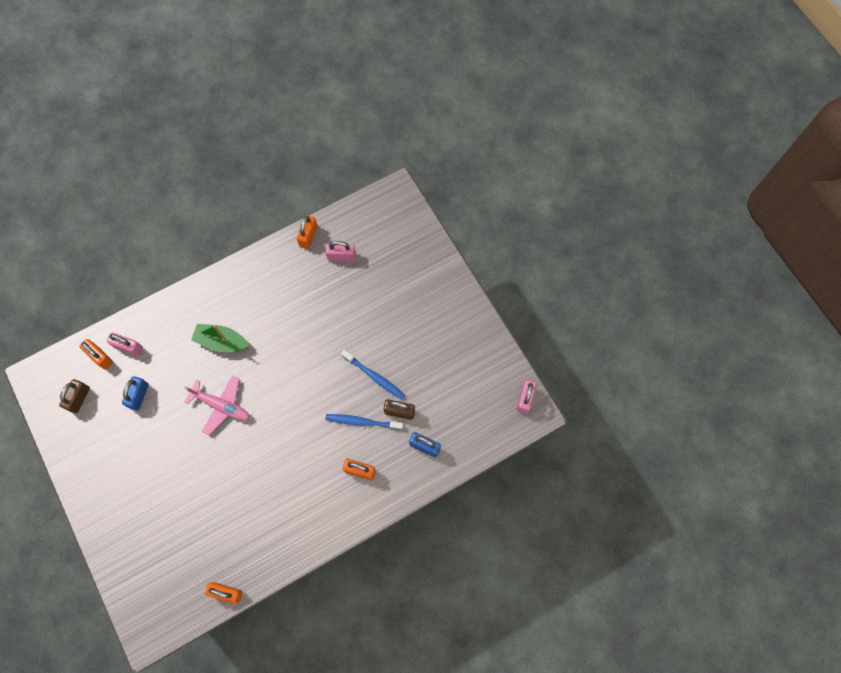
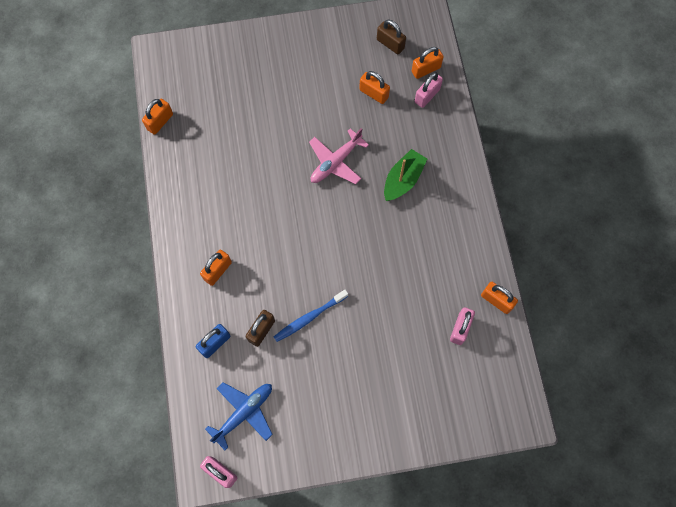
camera: 110 degrees right, 0 degrees up
(139, 396) = (374, 93): blue padlock -> orange padlock
(362, 422) = (266, 289): blue toothbrush -> none
(472, 399) = (244, 412): none -> blue plane

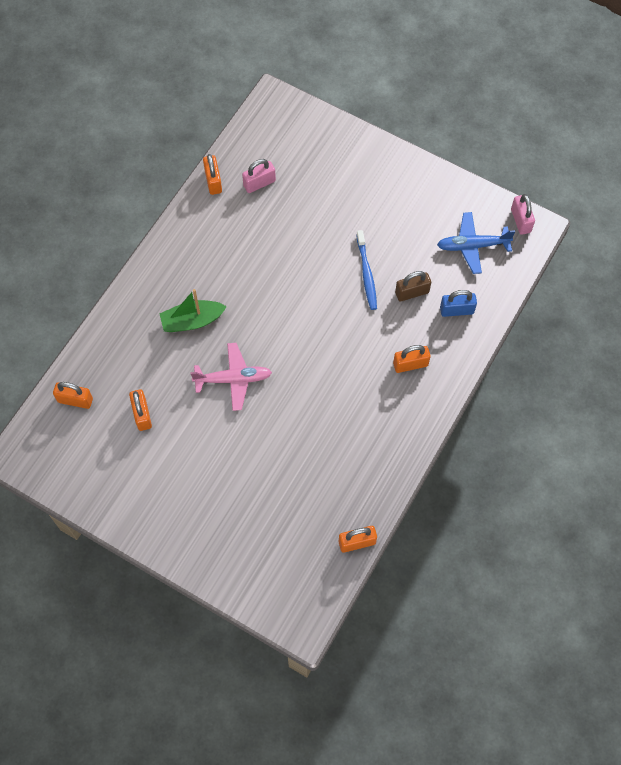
camera: 140 degrees left, 5 degrees down
(309, 318) = (366, 274): blue toothbrush -> blue toothbrush turned 75 degrees clockwise
(390, 44) = (80, 450): brown padlock -> none
(427, 96) = (99, 376): pink padlock -> none

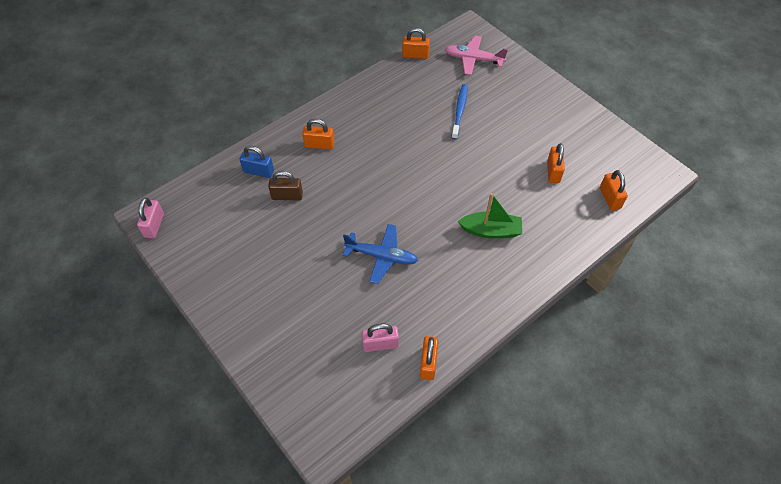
camera: 160 degrees left, 10 degrees down
(75, 400) = (610, 198): orange padlock -> orange padlock turned 45 degrees clockwise
(233, 379) = (468, 175): pink plane -> pink plane (473, 59)
(366, 274) = (318, 222): blue toothbrush -> blue toothbrush (459, 111)
(472, 246) = (211, 217): blue plane -> blue plane (381, 256)

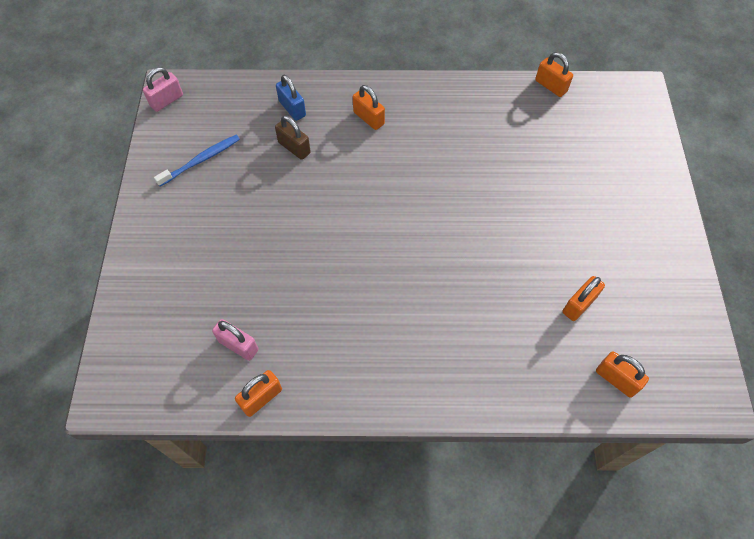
camera: 40 degrees right, 5 degrees up
(381, 256) = (320, 264): blue plane -> none
(459, 111) = (540, 172): blue toothbrush -> blue toothbrush (201, 160)
(473, 59) = (610, 127): pink plane -> none
(491, 231) = (449, 317): green boat -> none
(610, 198) = (616, 379): orange padlock -> orange padlock turned 75 degrees counterclockwise

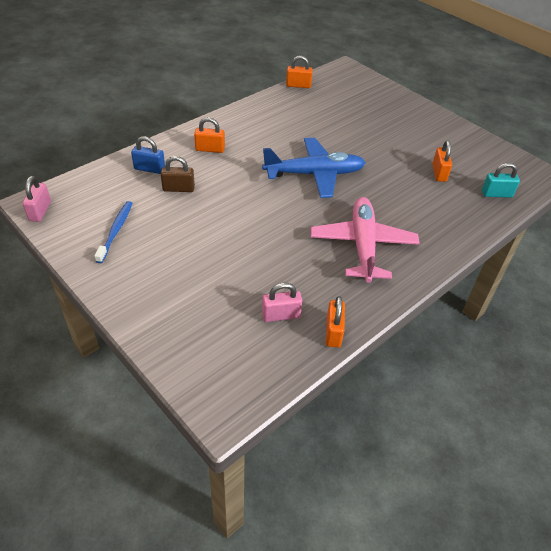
camera: 45 degrees left, 15 degrees down
(390, 330) = (362, 245): none -> pink plane
(438, 214) = (314, 174): none -> blue plane
(616, 379) = (496, 194): orange padlock -> turquoise padlock

